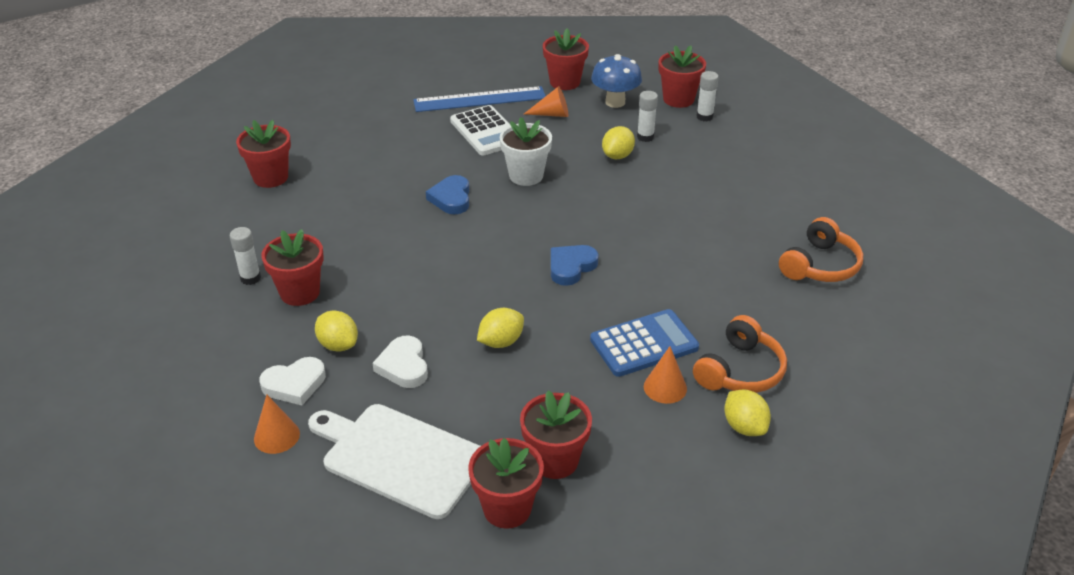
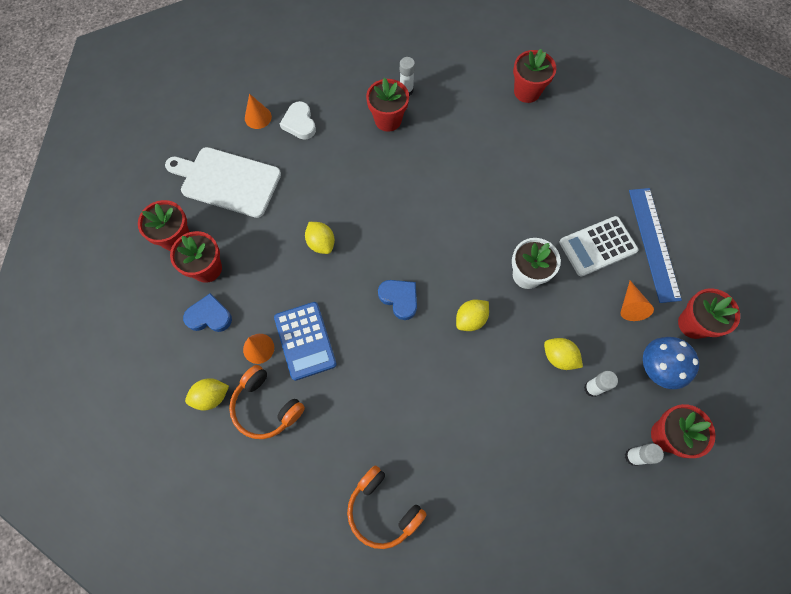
camera: 95 degrees right, 30 degrees up
(338, 345) = (332, 145): yellow lemon -> yellow lemon (470, 319)
(399, 458) = (227, 181): white cutting board -> white cutting board turned 105 degrees counterclockwise
(403, 366) = (306, 183): white heart -> none
(451, 198) = (495, 216): blue heart -> blue heart (209, 316)

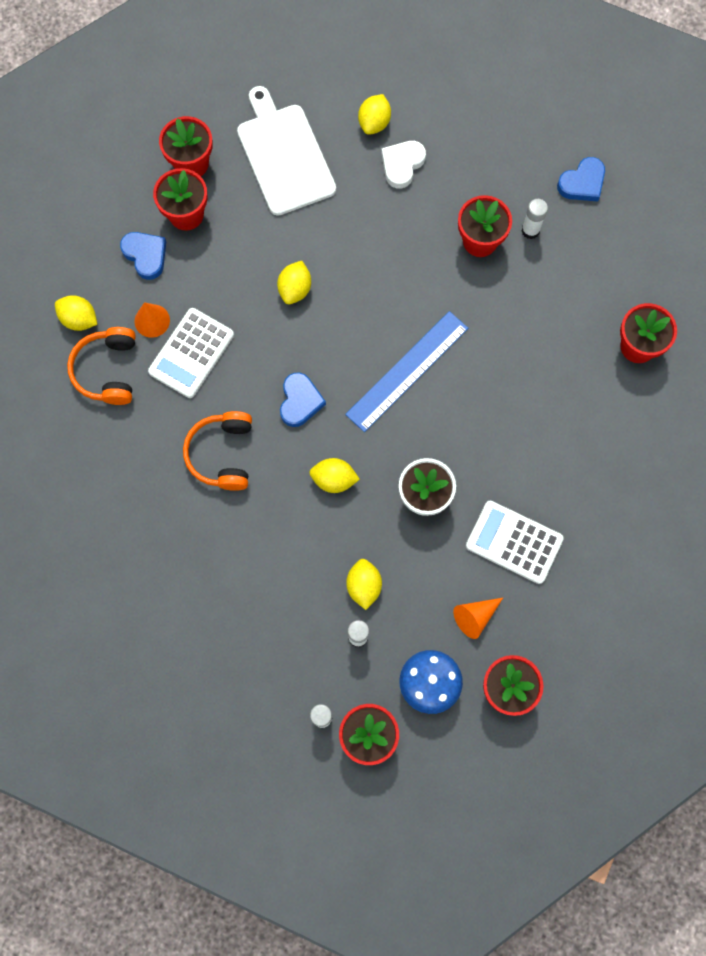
camera: 50 degrees right, 5 degrees up
(258, 117) = (374, 123): orange cone -> yellow lemon
(305, 341) = (191, 353): blue calculator -> white calculator
(383, 509) = (100, 536): orange headphones -> orange headphones (222, 454)
(402, 45) = (582, 183): none -> blue heart
(654, 243) = (565, 594): blue ruler -> blue ruler (407, 371)

